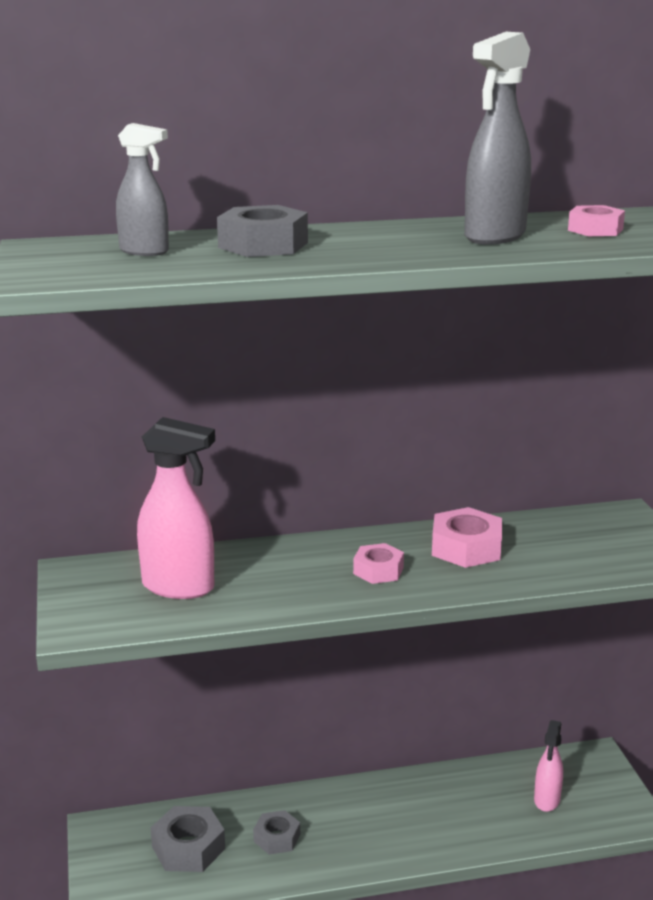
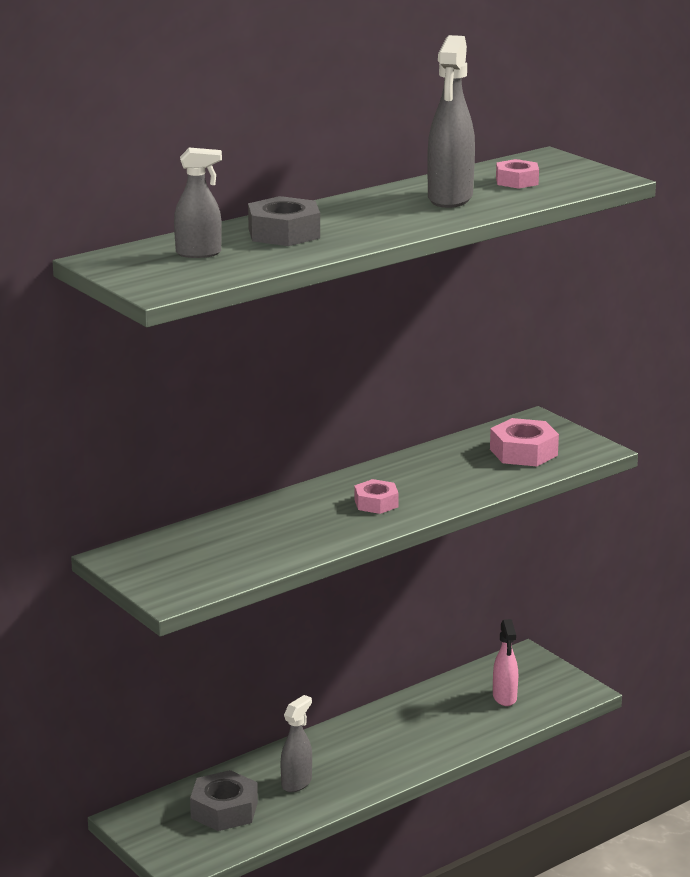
camera: 25 degrees left, 0 degrees up
(179, 587) = (223, 549): pink spray bottle -> none
(277, 838) = (297, 783): grey nut -> grey spray bottle
(466, 548) = (431, 472): pink nut -> pink nut (523, 452)

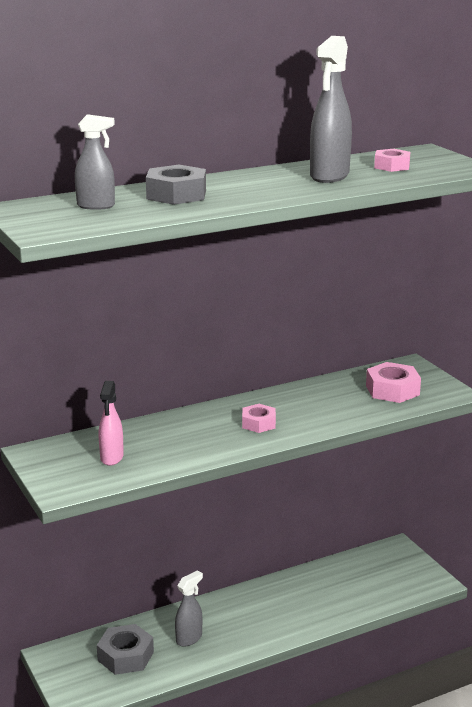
camera: 10 degrees right, 0 degrees up
(504, 698) = (372, 581): pink spray bottle -> pink spray bottle (111, 458)

